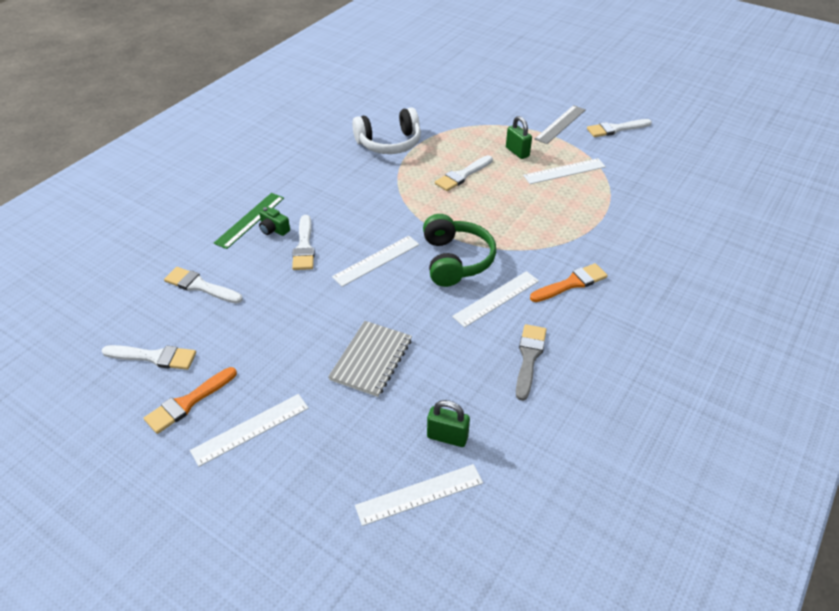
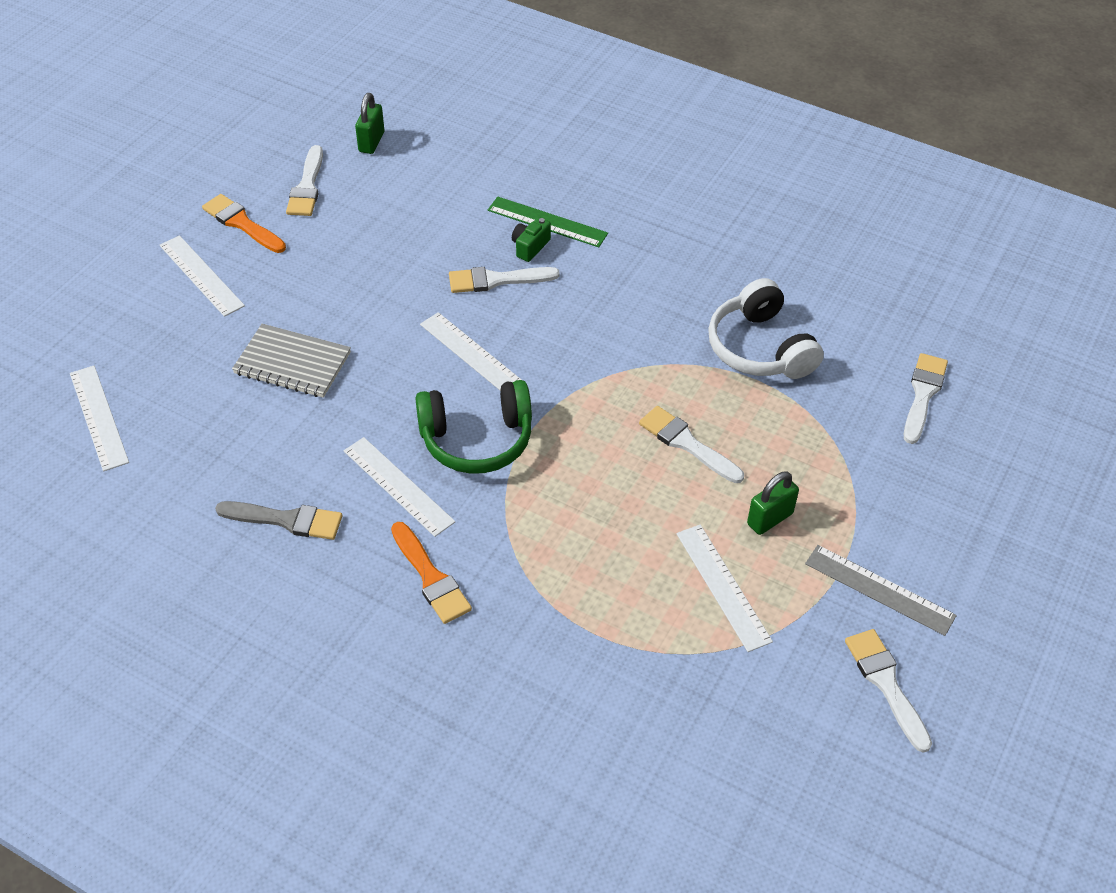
camera: 85 degrees right, 5 degrees up
(200, 286) = (419, 200): white brush -> white brush (923, 394)
(447, 437) = (170, 438): green padlock -> green padlock (371, 142)

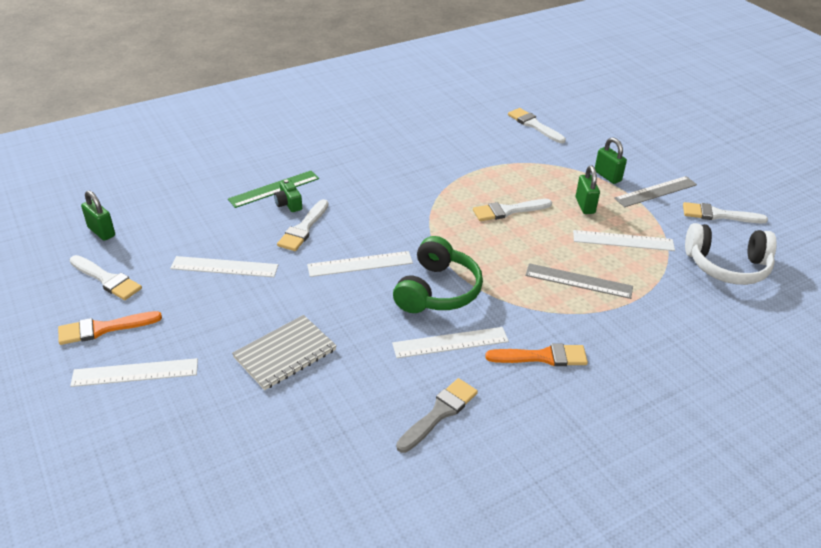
camera: 60 degrees left, 10 degrees down
(99, 417) = (233, 496): white ruler -> white ruler (224, 267)
(597, 566) = (578, 281): none -> grey ruler
(759, 348) = (457, 158): white headphones -> white headphones (727, 266)
(867, 521) = (607, 176): none -> green padlock

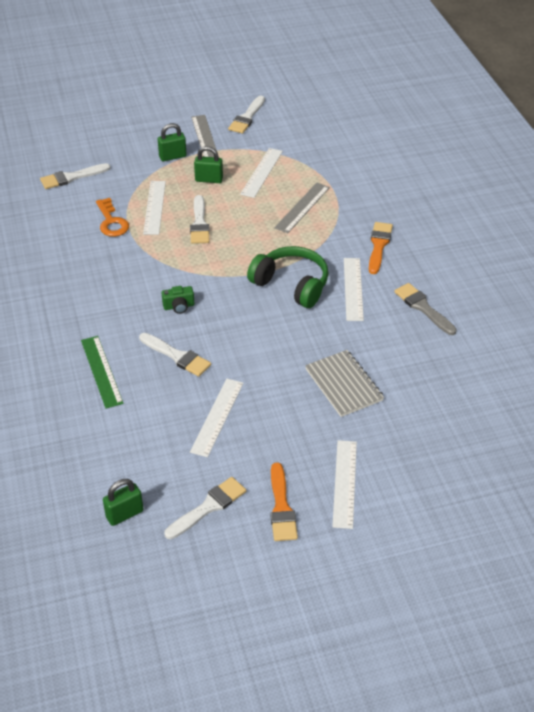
camera: 75 degrees left, 5 degrees up
(288, 204) = (132, 363): green camera -> green camera (179, 306)
(360, 264) = (243, 325): white ruler -> white ruler (155, 207)
(481, 158) = (111, 222): none -> orange key
(727, 266) = (307, 133): white headphones -> none

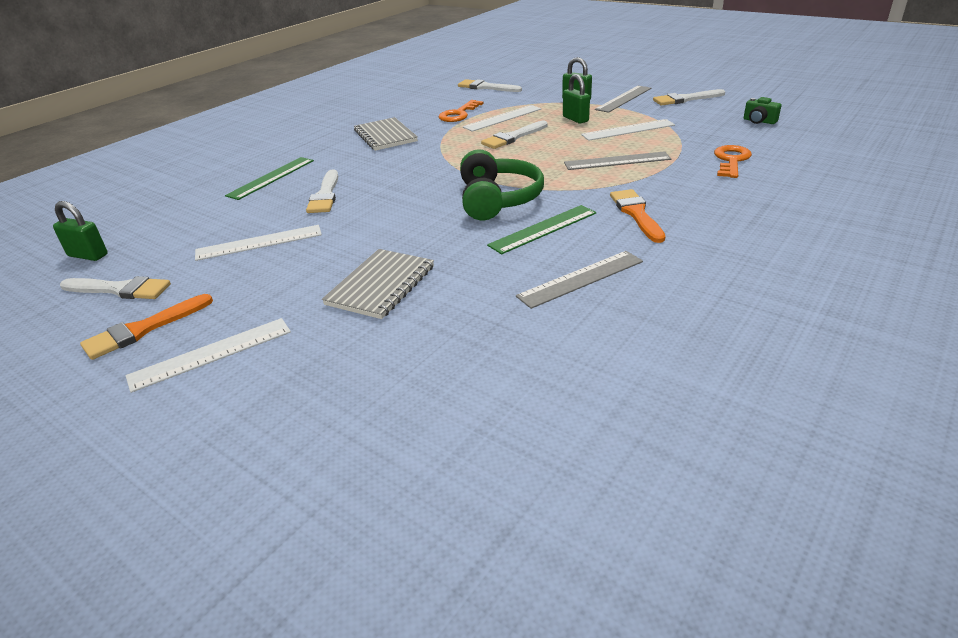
camera: 55 degrees right, 10 degrees down
(101, 278) = (385, 136): none -> grey notebook
(179, 306) = (392, 171): green camera -> green camera (759, 121)
(353, 289) = (543, 229): white ruler -> green ruler
(361, 169) = (731, 160): none -> orange key
(379, 245) = (636, 214): orange brush -> orange brush turned 75 degrees counterclockwise
(423, 308) = (581, 279): grey brush -> grey ruler

